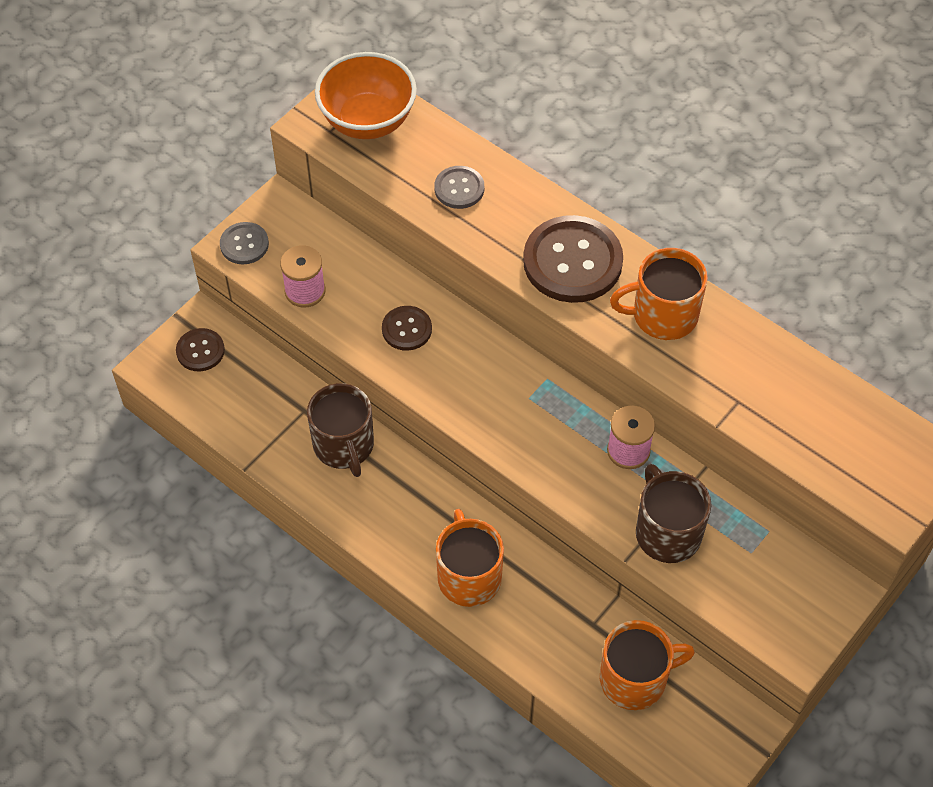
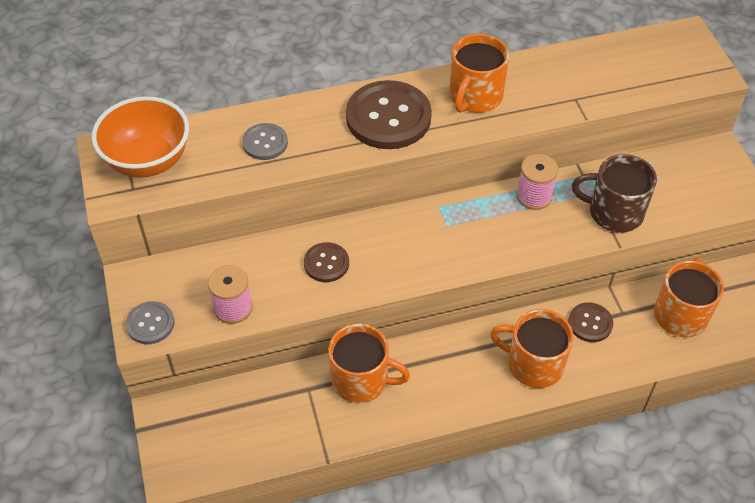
camera: 55 degrees left, 5 degrees down
(200, 351) = (190, 430): brown button -> brown button (590, 323)
(344, 445) = (361, 380): brown mug -> orange mug

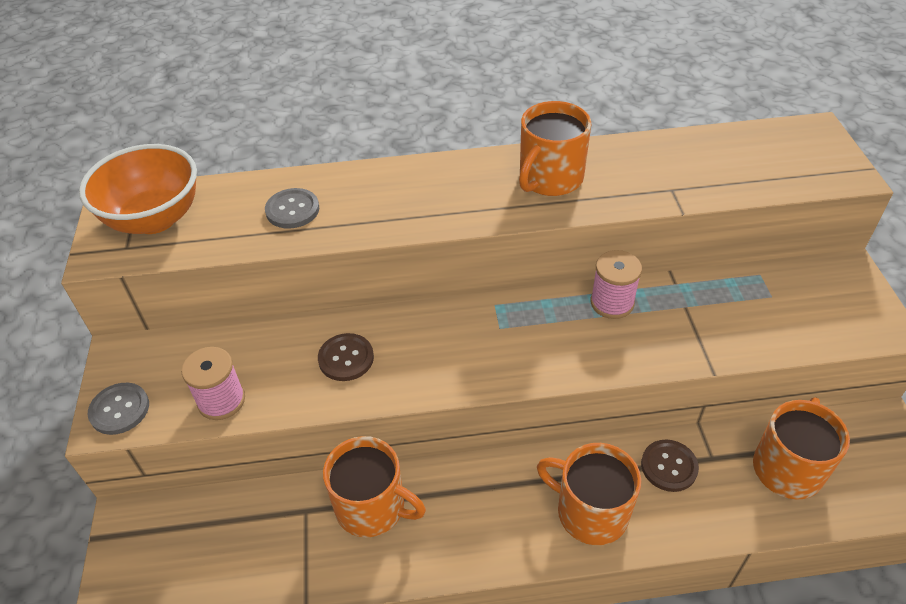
camera: 10 degrees right, 5 degrees down
(388, 117) = (442, 193): brown button -> none
(614, 212) = (710, 330): brown mug -> none

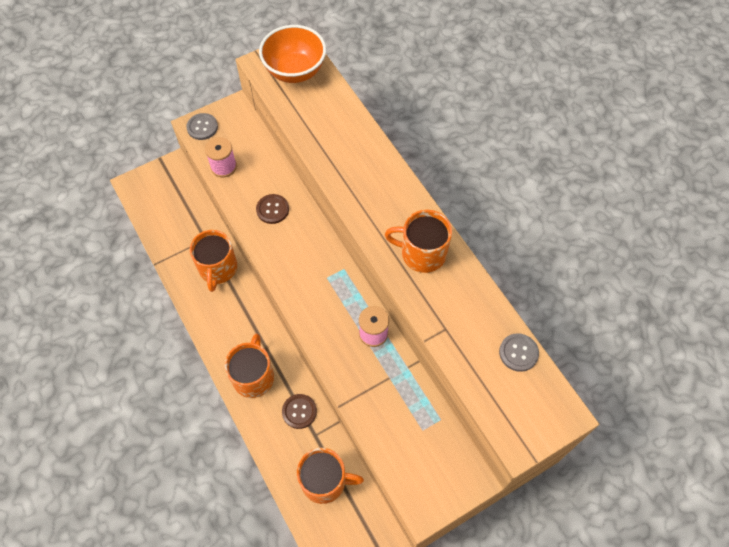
camera: 65 degrees right, 15 degrees up
(292, 210) = (330, 130): grey button -> grey button (518, 353)

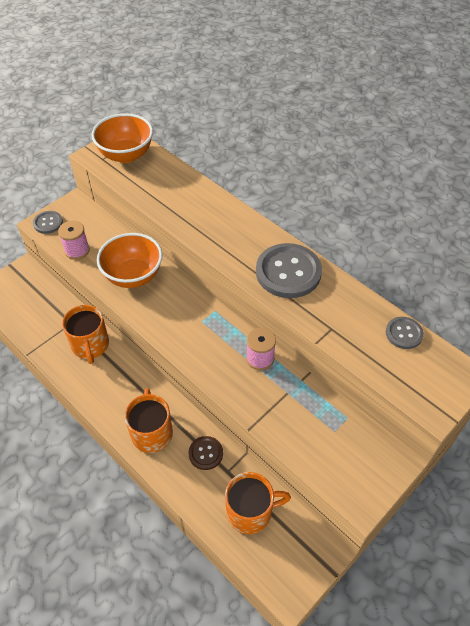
camera: 15 degrees left, 10 degrees down
(272, 209) = (133, 276): brown button -> orange bowl
(422, 253) = (288, 272): orange mug -> grey button

